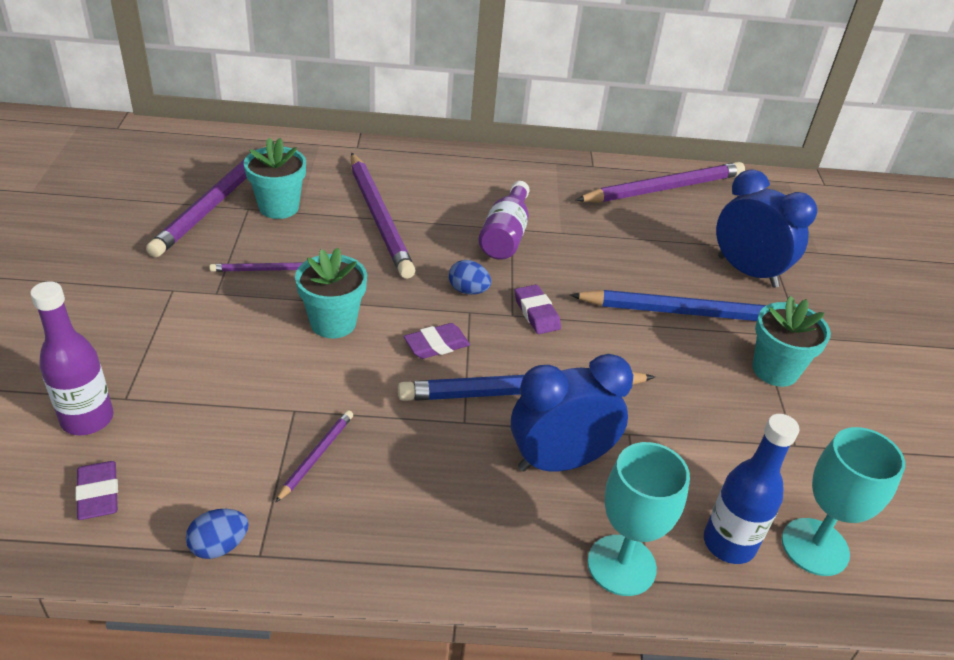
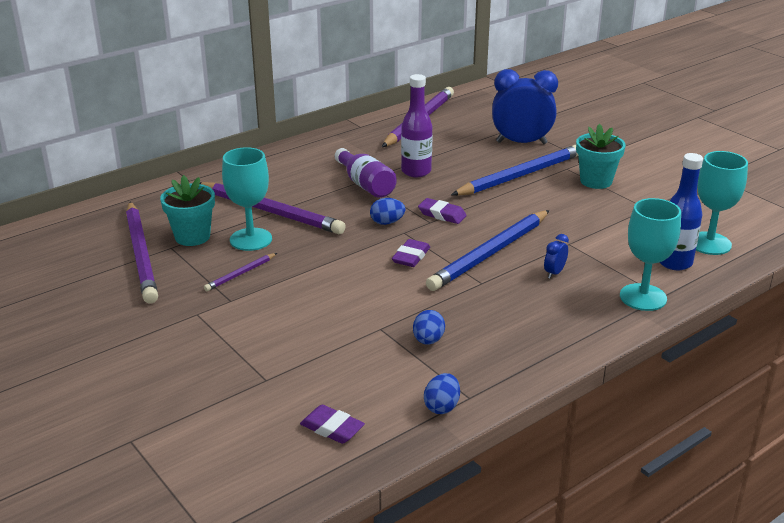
camera: 35 degrees left, 10 degrees down
(87, 419) = (260, 402): purple bottle -> purple bottle (416, 171)
(316, 456) = (428, 340): purple pencil -> blue egg
(321, 238) = (251, 239): none -> turquoise goblet
(333, 323) = (333, 277): turquoise flower pot -> none
(559, 461) = (554, 273): blue clock -> blue clock, size x0.42

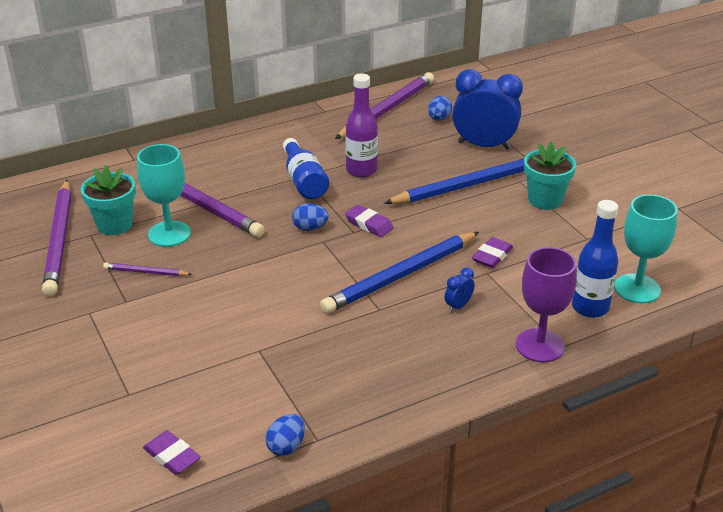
camera: 10 degrees right, 5 degrees up
(240, 274) = (146, 272): purple pencil -> purple pencil turned 45 degrees clockwise
(365, 185) = (303, 181): purple bottle -> blue bottle
(411, 257) = (319, 271): purple eraser -> purple eraser (492, 256)
(428, 340) = (300, 370): blue egg -> blue egg (439, 119)
(643, 297) = (539, 345): turquoise goblet -> purple goblet

